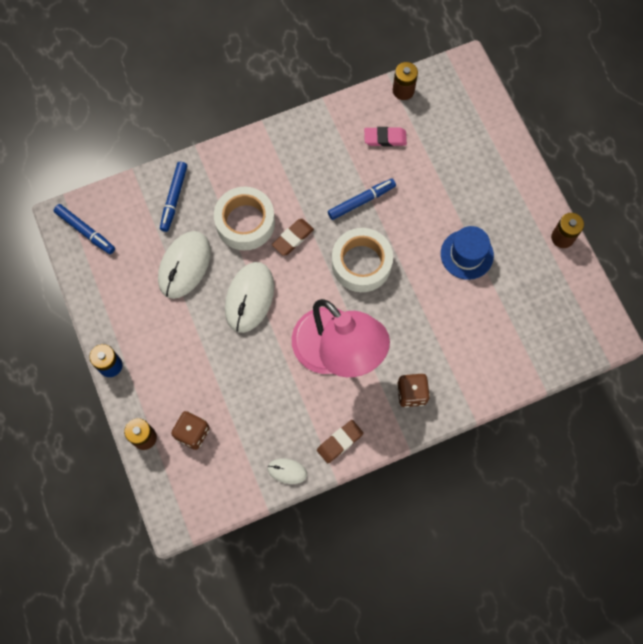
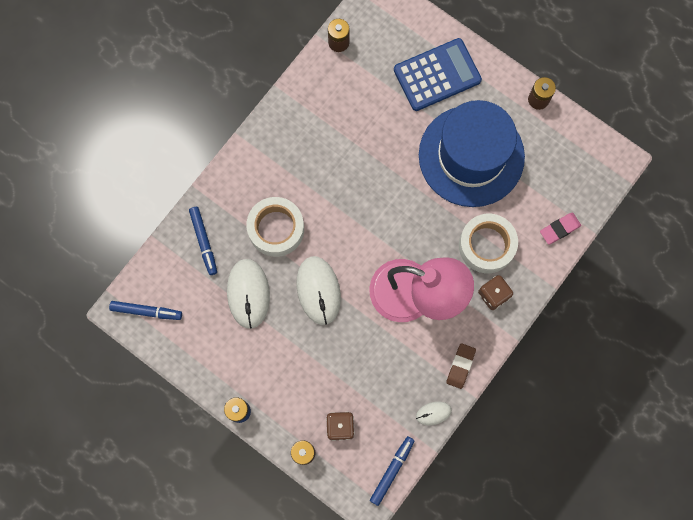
camera: 30 degrees left, 5 degrees up
(293, 238) = (323, 220): brown eraser -> none
(361, 201) = (360, 158): blue marker -> blue marker (391, 471)
(361, 263) = (391, 211): white tape -> white tape (486, 245)
(385, 138) = (348, 93): pink eraser -> pink eraser (559, 229)
(467, 254) = (471, 156): blue hat -> blue hat, size x2.16
(478, 165) = (437, 75): none -> blue calculator

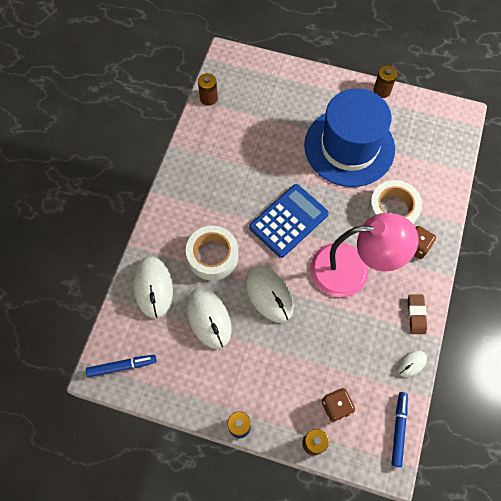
camera: 20 degrees left, 10 degrees down
(204, 241) = (153, 287): blue marker -> white mouse
(437, 75) = (296, 97): blue calculator -> blue calculator (288, 221)
(559, 229) = (444, 178): pink eraser -> none

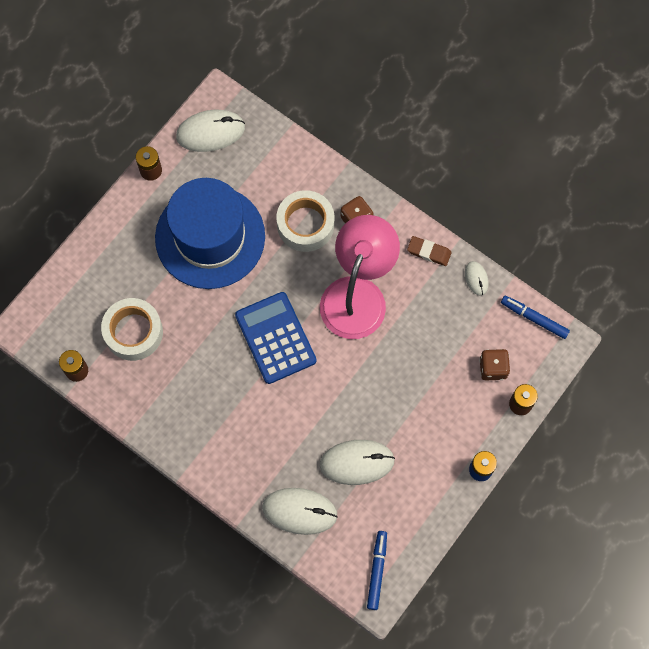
camera: 70 degrees left, 5 degrees up
(212, 256) = (286, 434): white tape -> white tape (133, 332)
(269, 294) = (353, 390): white mouse -> white mouse (210, 132)

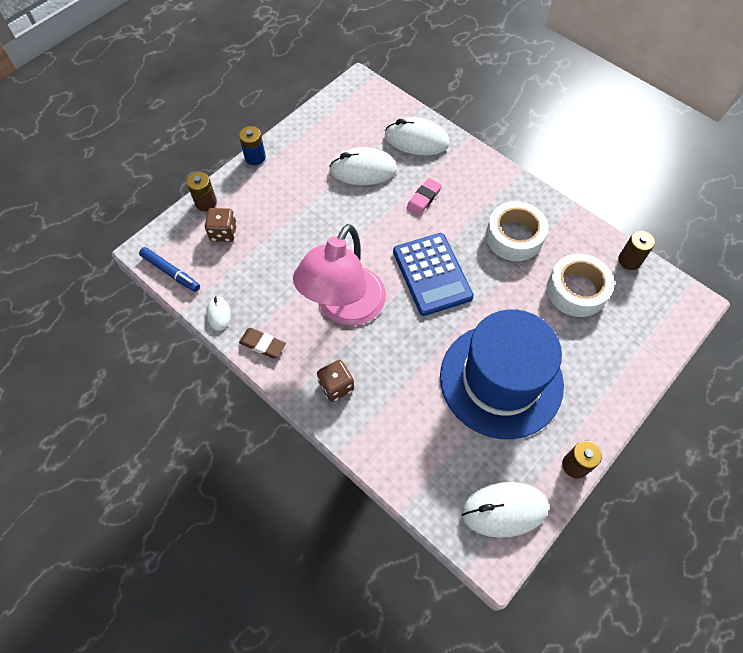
camera: 175 degrees left, 10 degrees down
(288, 429) = (423, 199): none -> pink eraser
(305, 224) = (394, 385): white tape -> white tape (514, 237)
(377, 571) = (356, 98): blue marker -> none

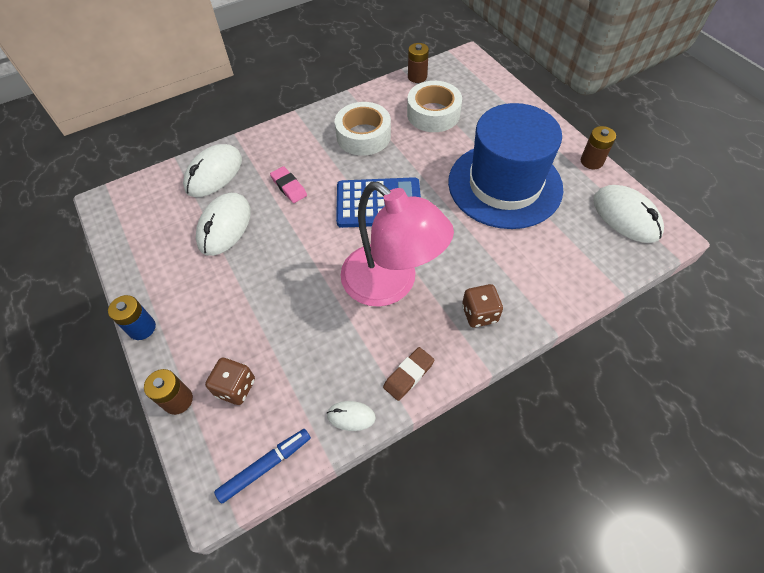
camera: 70 degrees left, 5 degrees down
(504, 510) = (626, 216): white mouse -> white mouse turned 45 degrees counterclockwise

